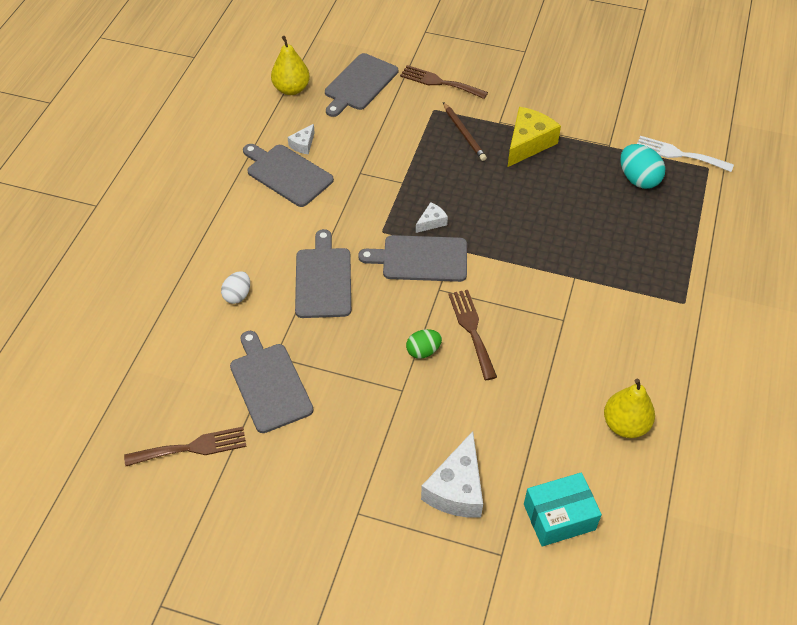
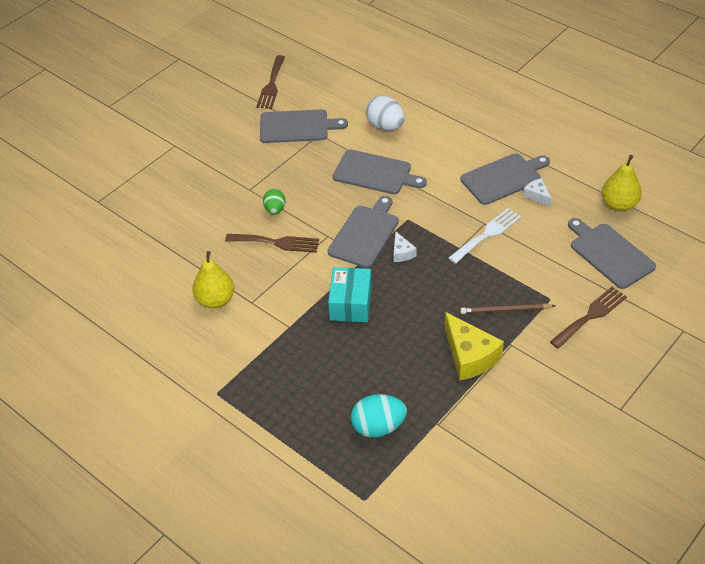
camera: 115 degrees right, 5 degrees down
(237, 295) = (385, 126): white egg -> white egg, size x1.56
(457, 489) = (156, 194): white cheese -> none
(559, 517) = (99, 238): turquoise box -> turquoise box (350, 303)
(625, 425) = (137, 301): yellow pear -> yellow pear (215, 300)
(679, 154) = (396, 481): white fork -> white fork (487, 234)

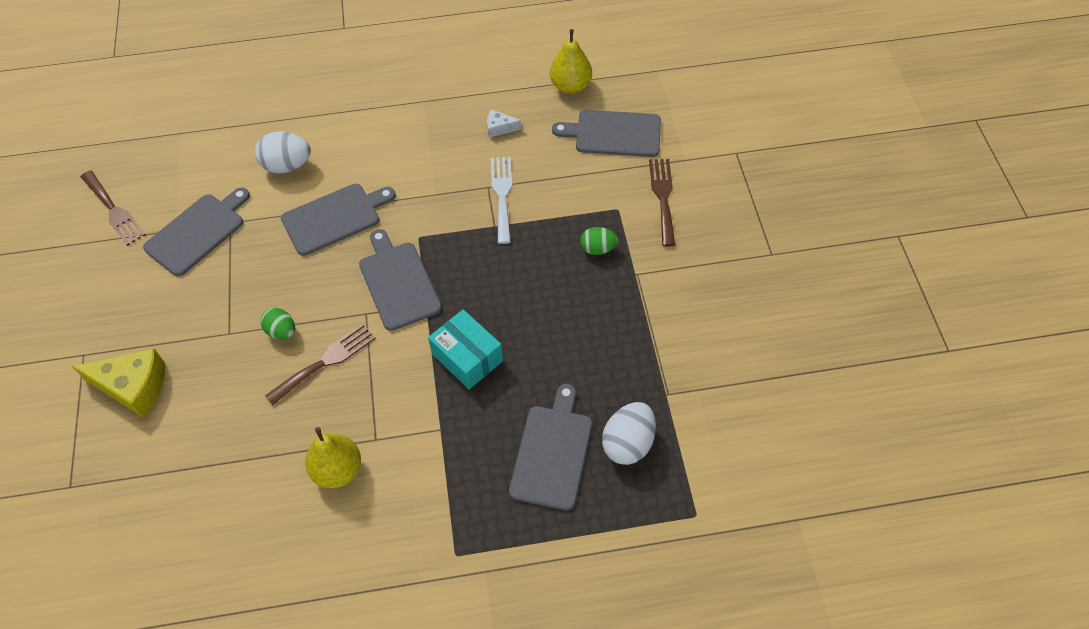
camera: 50 degrees left, 10 degrees up
(378, 427) = (628, 443): turquoise egg -> white egg
(402, 253) = (452, 272): white cheese -> none
(469, 356) = (619, 313): yellow cheese -> yellow cheese (133, 387)
(504, 178) = (453, 134): grey cutting board -> grey cutting board (552, 452)
(505, 310) = (597, 249): brown pencil -> green egg

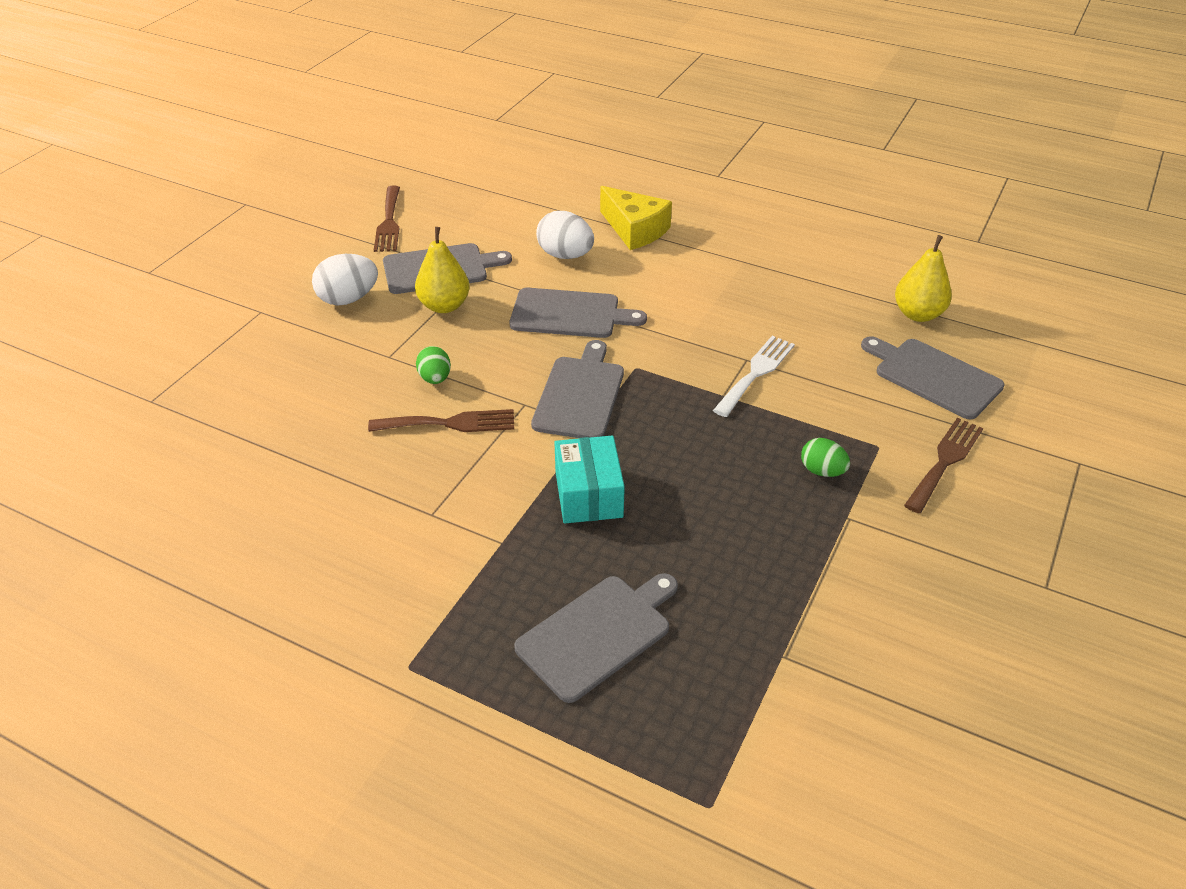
camera: 35 degrees right, 15 degrees down
(133, 387) = (273, 355): yellow cheese -> yellow cheese (635, 230)
(338, 470) = (372, 519): yellow pear -> yellow pear (444, 306)
(499, 128) = (805, 316): white cheese -> none
(628, 443) = (692, 678): white egg -> white egg (348, 299)

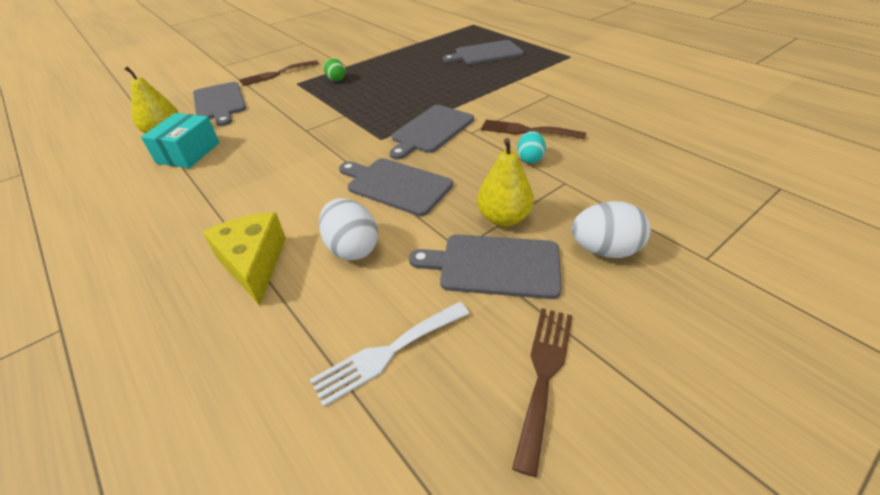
camera: 155 degrees left, 0 degrees up
(435, 378) = (530, 158): green egg -> turquoise egg
(589, 494) = (460, 89): turquoise box -> turquoise box (188, 153)
(756, 373) = (311, 122): white fork -> white fork (387, 353)

